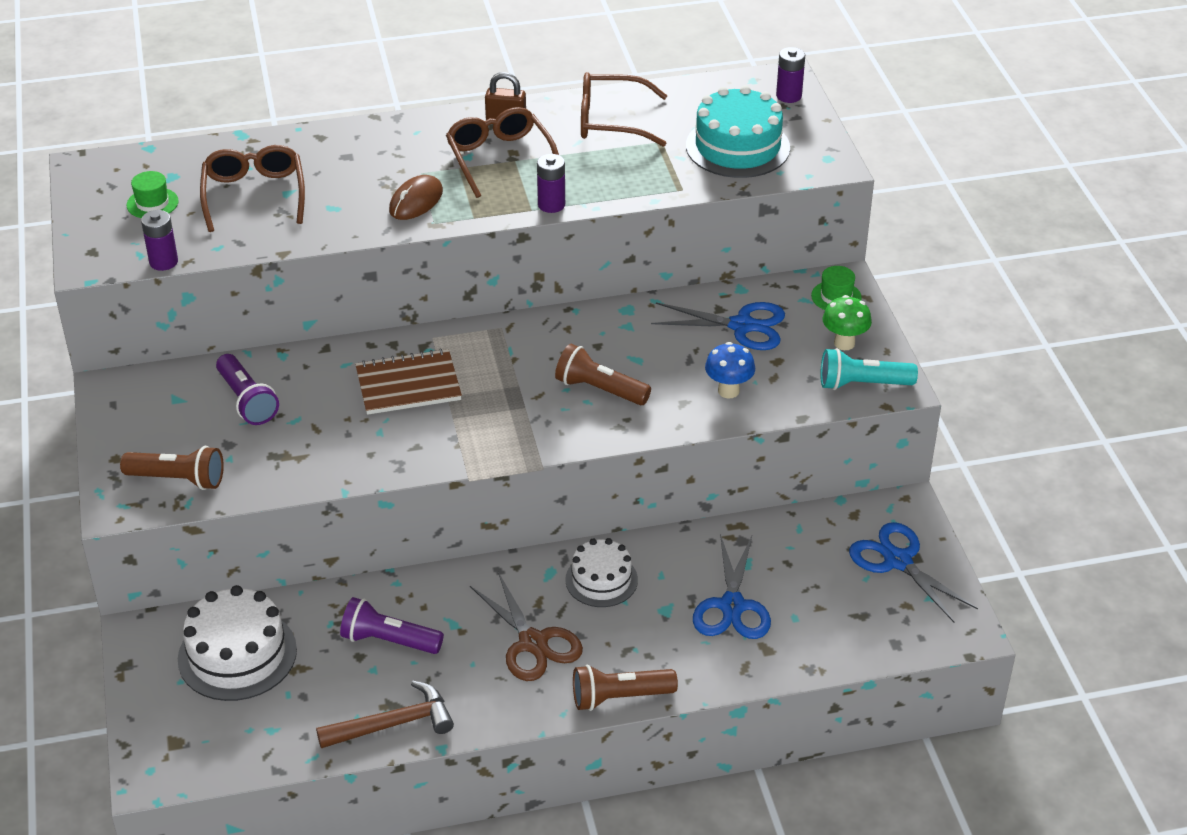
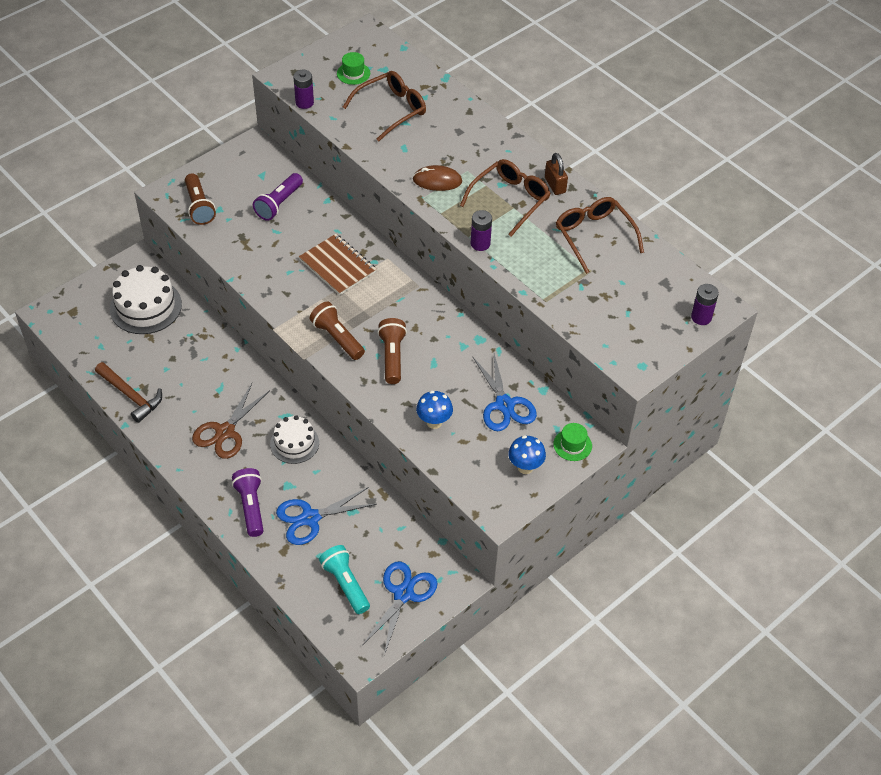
camera: 60 degrees right, 10 degrees up
(389, 640) = (191, 366): purple flashlight -> purple flashlight (251, 507)
(619, 697) = (205, 491): brown flashlight -> brown flashlight (337, 338)
(737, 147) = (616, 312): turquoise cake -> none
(844, 343) = (525, 467): green mushroom -> blue mushroom
(862, 384) = (489, 492): turquoise flashlight -> turquoise flashlight (345, 584)

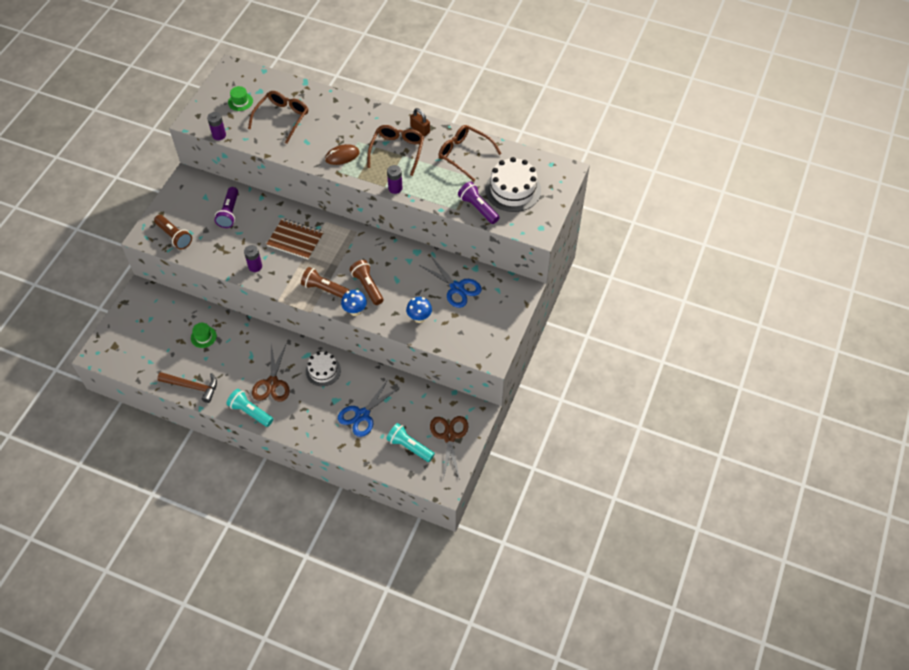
camera: 25 degrees left, 5 degrees up
(145, 306) = (165, 321): white cake -> white cake (513, 190)
(179, 455) = (250, 412): none -> turquoise flashlight
(251, 507) = (319, 425): purple flashlight -> purple flashlight (478, 208)
(403, 594) = (449, 436): blue scissors -> brown scissors
(525, 467) = (492, 322): blue mushroom -> blue mushroom (355, 311)
(572, 445) = (513, 296): green hat -> green hat (203, 337)
(701, 317) = (559, 182): purple battery -> purple battery (255, 266)

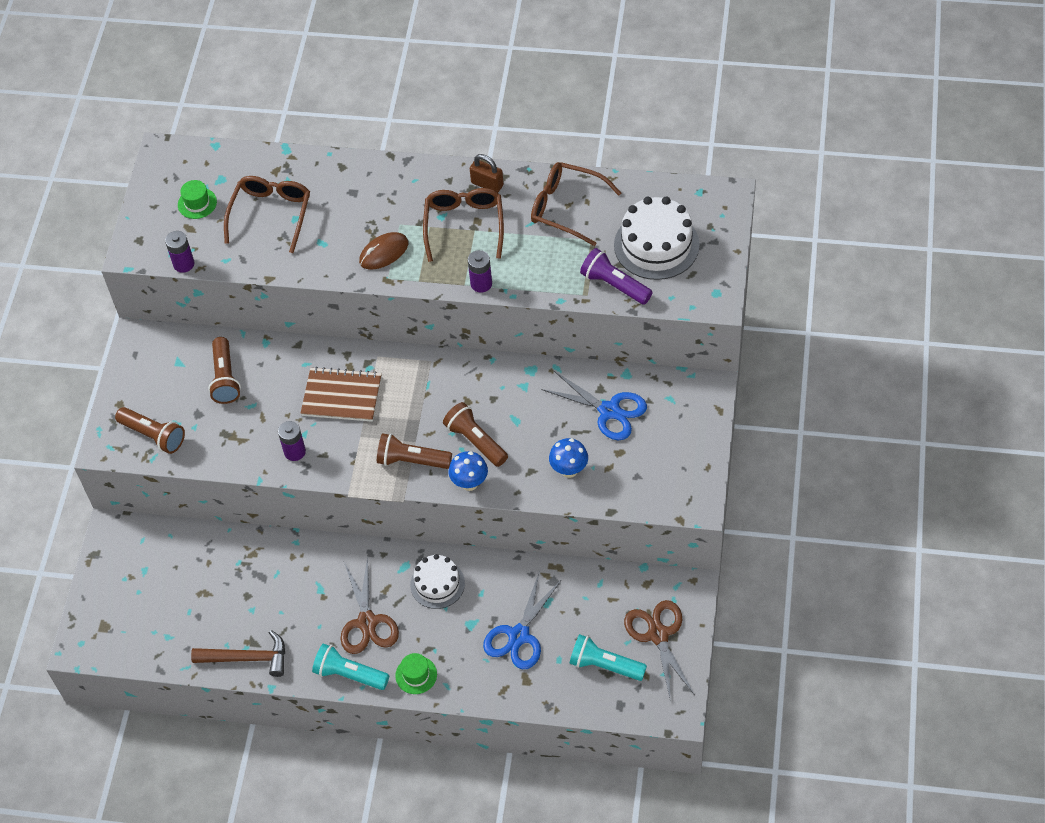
camera: 10 degrees left, 0 degrees up
(203, 337) = (237, 578): green hat -> green hat (416, 675)
(229, 213) = (225, 378): purple flashlight -> brown flashlight

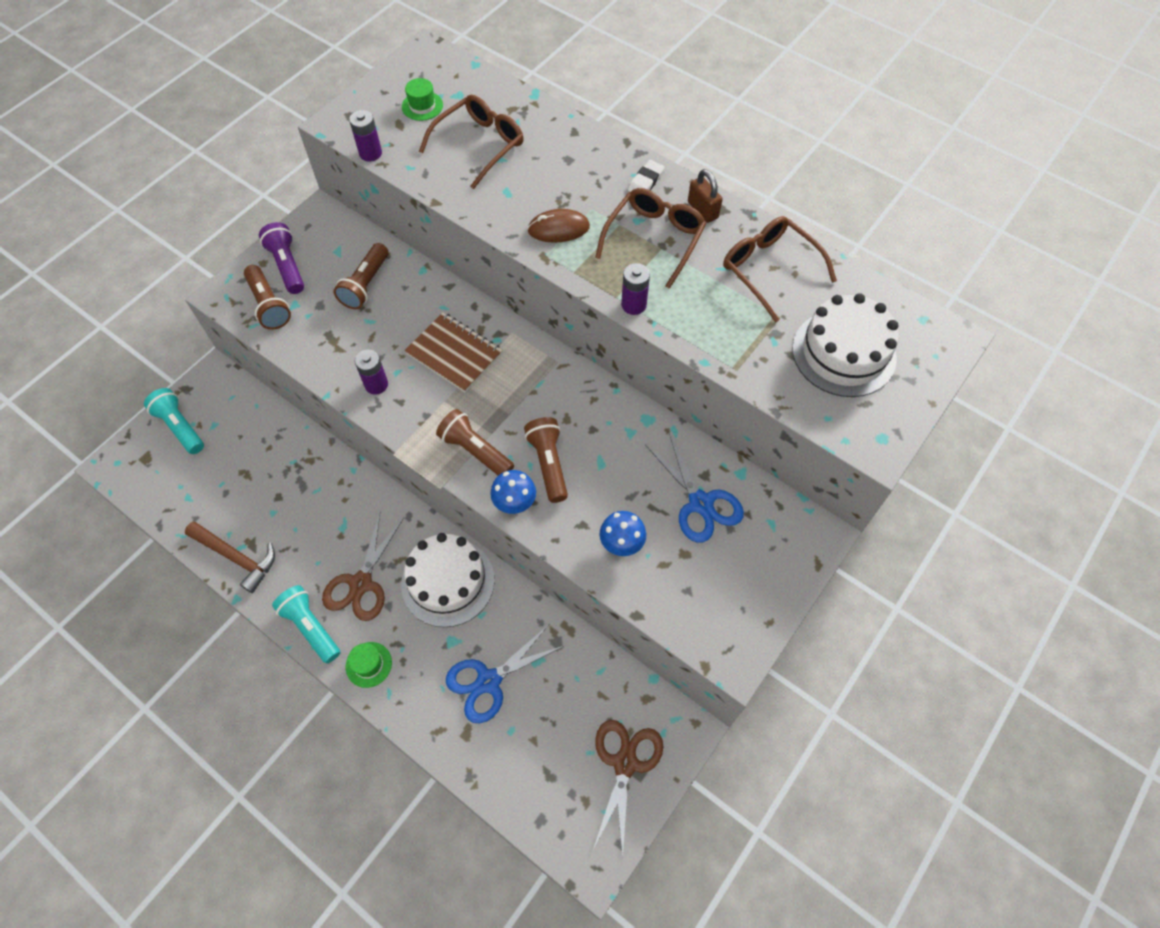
camera: 25 degrees right, 5 degrees up
(427, 181) = (646, 181): none -> white eraser
(437, 584) = (448, 582): white cake -> white cake, size x1.57
(605, 665) = (552, 765): turquoise flashlight -> turquoise flashlight (180, 427)
(614, 285) = (773, 374): purple flashlight -> purple flashlight (287, 266)

